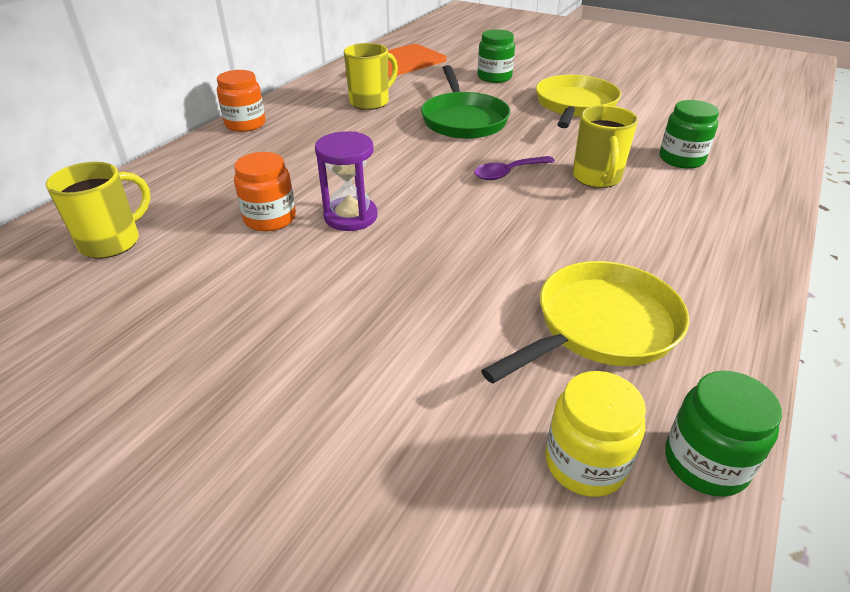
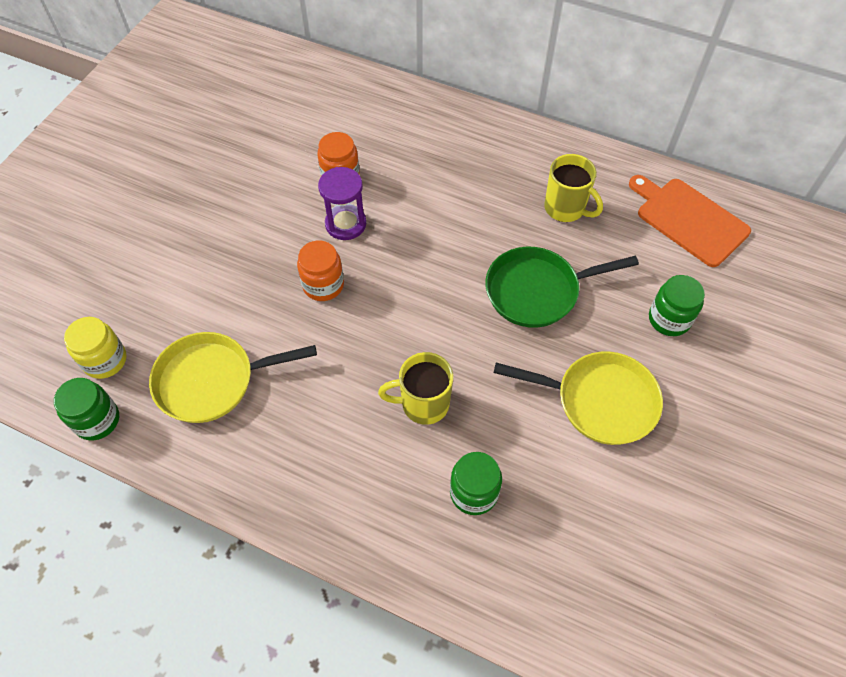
camera: 85 degrees right, 20 degrees up
(112, 242) = (309, 104): yellow mug -> none
(245, 124) = (496, 126): orange jar -> orange jar (323, 285)
(508, 173) = (426, 330): purple spoon -> none
(600, 326) = (212, 380): yellow pan -> yellow pan turned 120 degrees clockwise

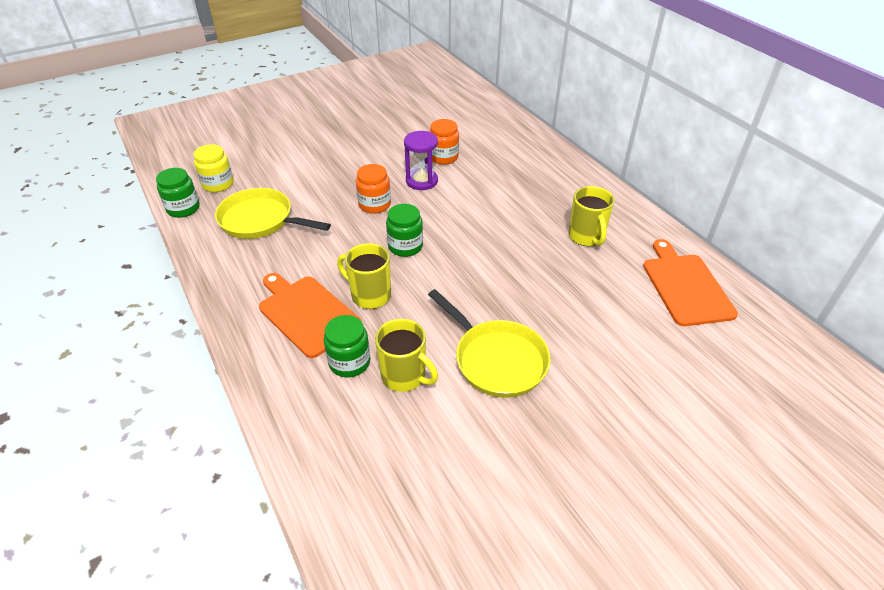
camera: 35 degrees right, 15 degrees down
(380, 465) = (307, 313): none -> orange cutting board
(537, 473) = (404, 376): none -> yellow mug
(538, 291) = (516, 273): green pan -> none
(669, 319) = (606, 339): green jar -> green jar (405, 246)

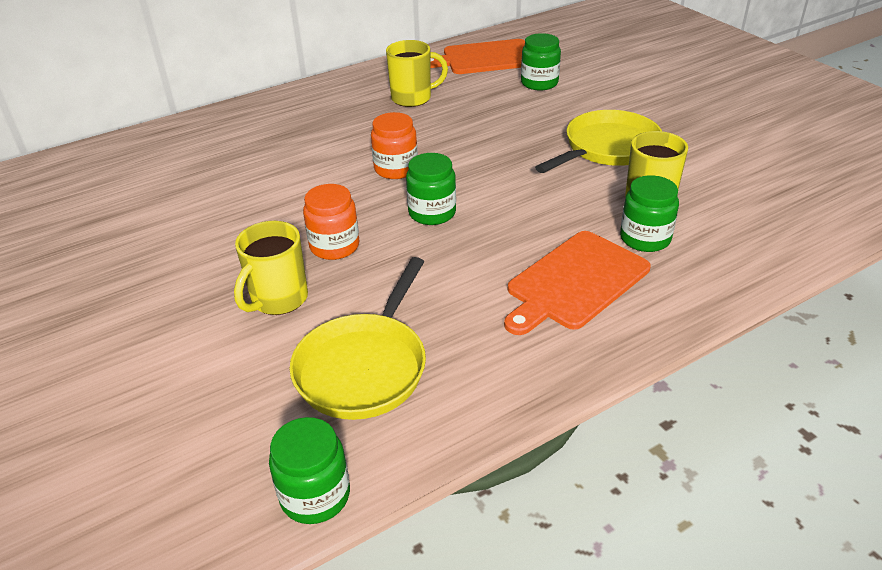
camera: 90 degrees left, 5 degrees down
(218, 184) = (234, 457): yellow jar -> none
(370, 295) = (530, 234): yellow mug -> yellow mug (278, 299)
(421, 181) = (281, 208): purple hourglass -> none
(443, 157) = (223, 192): orange jar -> orange jar (396, 169)
(632, 323) = (539, 83): none -> green jar

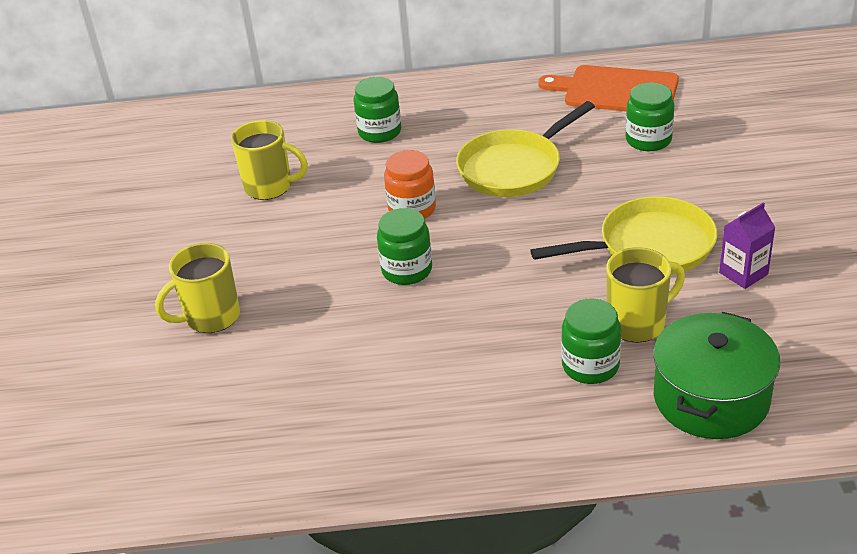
camera: 30 degrees right, 0 degrees up
(315, 495) = (118, 500): green jar -> green jar (380, 132)
(334, 246) = (294, 278): orange jar -> none
(365, 367) = (232, 406): yellow pan -> yellow pan (514, 168)
(413, 98) = (495, 126): yellow mug -> yellow mug (270, 187)
(574, 282) = (478, 389): orange cutting board -> none
(690, 148) = (743, 273): none -> purple carton
(752, 234) = (711, 398): none -> green pot

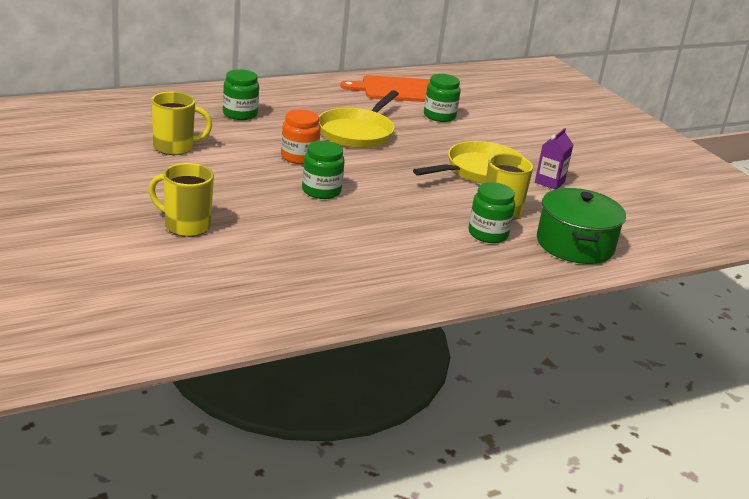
camera: 30 degrees left, 10 degrees down
(211, 317) = (185, 226): yellow mug -> yellow mug turned 75 degrees clockwise

